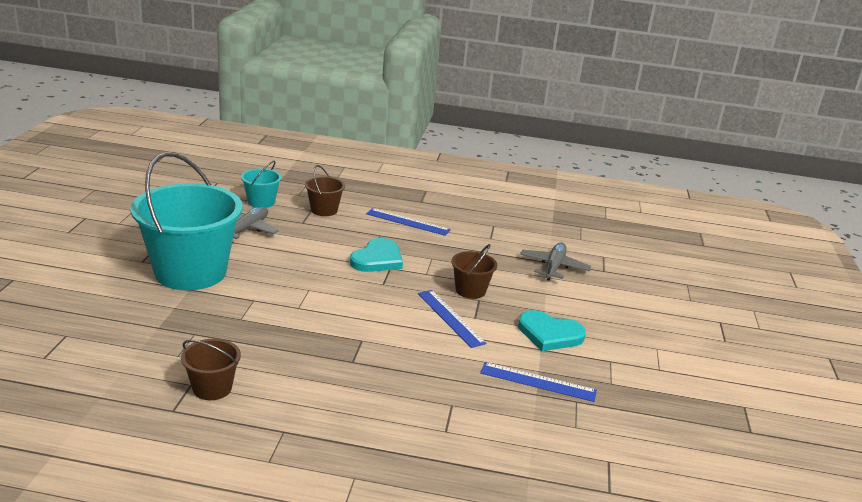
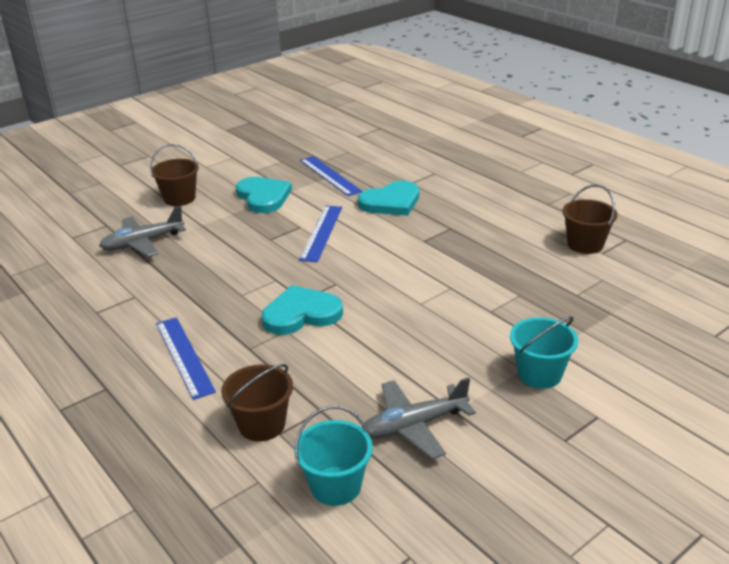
camera: 135 degrees left, 5 degrees up
(191, 272) = (539, 374): turquoise bucket -> turquoise bucket, size x0.45
(438, 371) = (391, 202): none -> turquoise heart
(470, 290) = (263, 249): brown bucket -> brown bucket (179, 198)

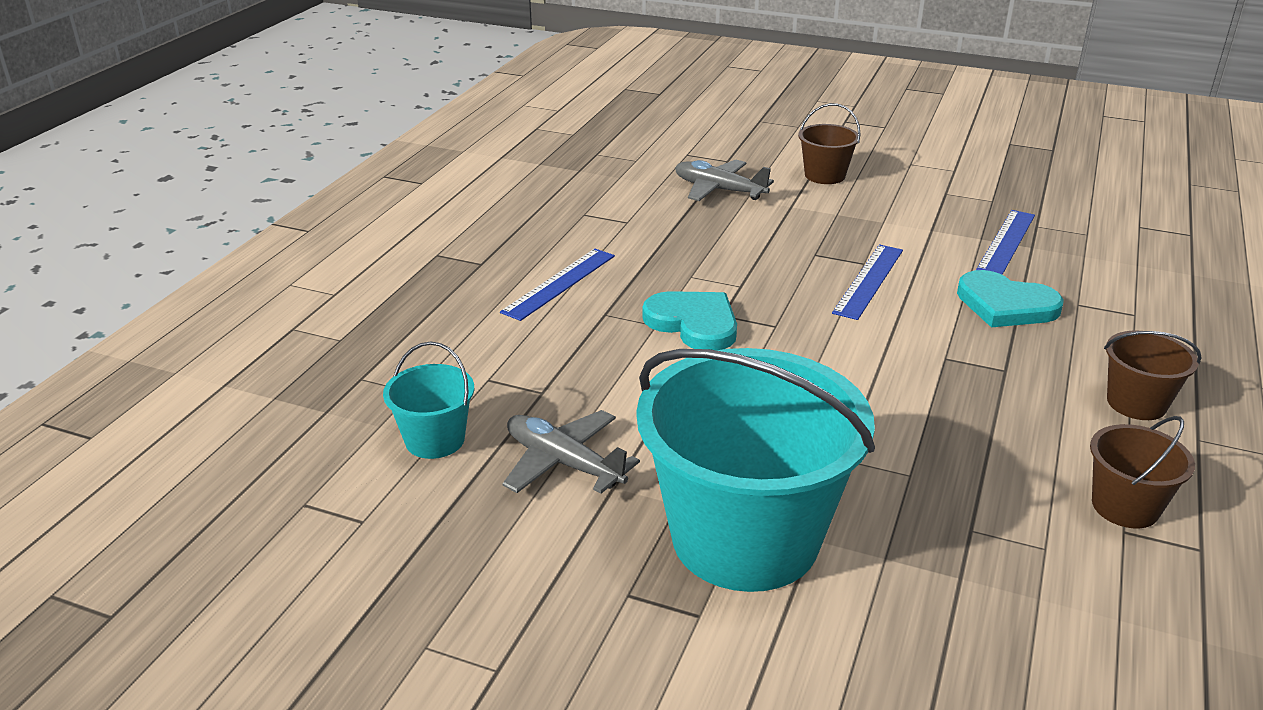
camera: 60 degrees right, 0 degrees up
(262, 424) = (493, 364): brown bucket -> brown bucket (1136, 403)
(263, 197) = (895, 219): turquoise heart -> none
(321, 233) = (868, 281): blue ruler -> blue ruler turned 45 degrees counterclockwise
(539, 374) = (745, 538): turquoise bucket -> turquoise bucket, size x2.23

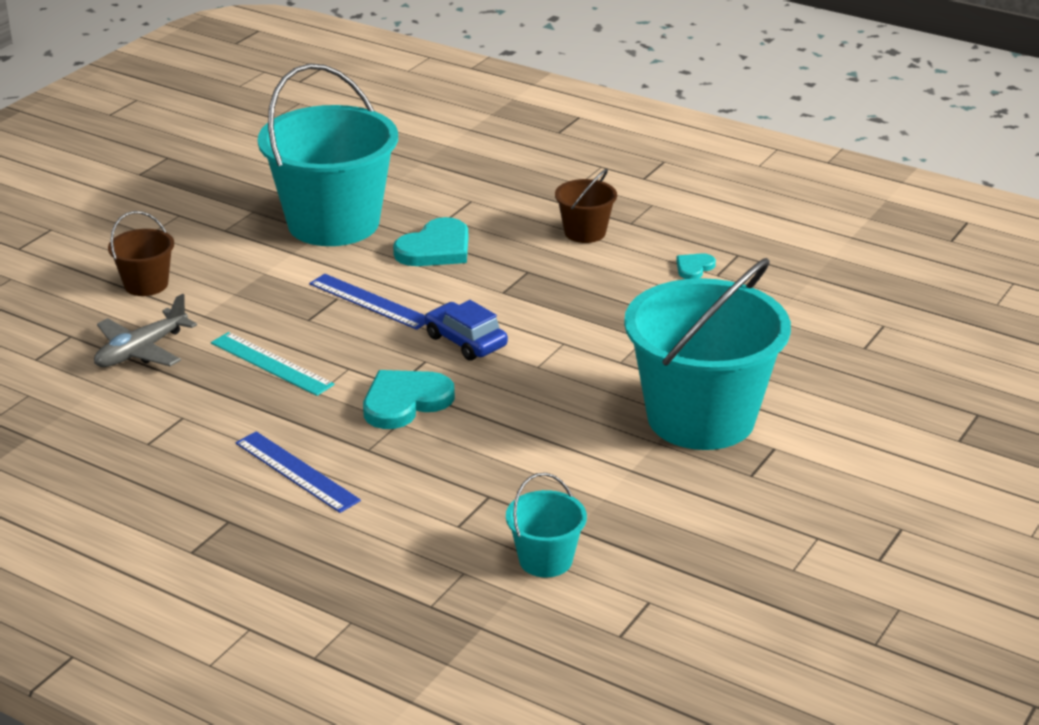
camera: 80 degrees left, 0 degrees up
(564, 463) = (595, 491): grey plane -> none
(728, 247) = (271, 364): none -> turquoise ruler
(826, 345) = (465, 341): none -> blue car
(1006, 242) = (333, 223): blue ruler -> turquoise bucket
(1125, 506) = (694, 268): brown bucket -> turquoise heart

